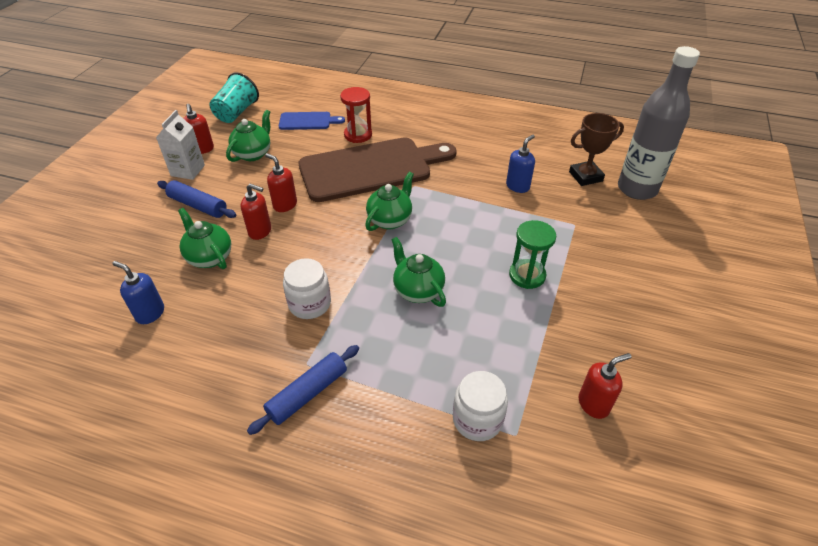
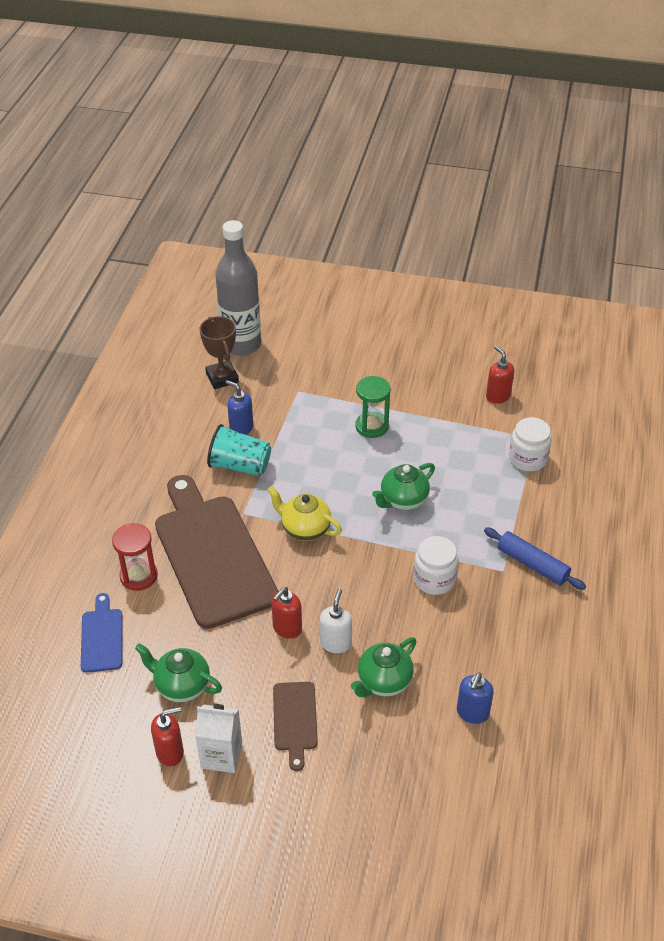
camera: 95 degrees left, 0 degrees up
(198, 205) = (295, 720): blue rolling pin -> brown cutting board
(236, 112) = (72, 733): turquoise cup -> turquoise cup (240, 465)
(260, 231) = (335, 643): red soap dispenser -> white soap dispenser
(390, 220) = (305, 529): green teapot -> yellow teapot

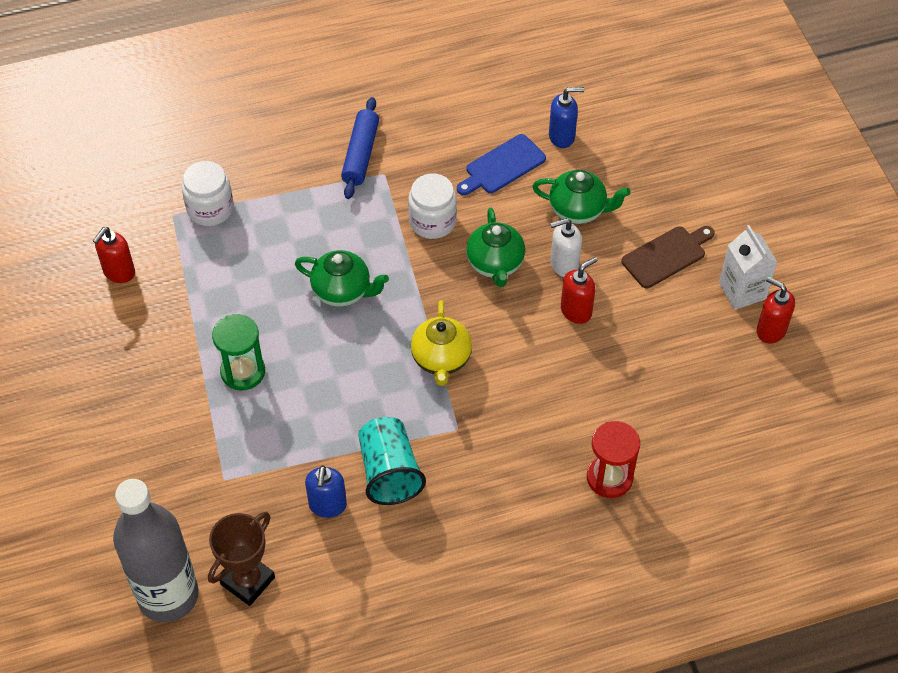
camera: 120 degrees left, 10 degrees up
(102, 637) = (704, 463): blue cutting board -> blue cutting board (502, 166)
(182, 685) = (701, 361): green teapot -> green teapot (495, 264)
(212, 554) = (534, 425): brown cutting board -> none
(287, 628) = (576, 311): red soap dispenser -> red soap dispenser turned 45 degrees counterclockwise

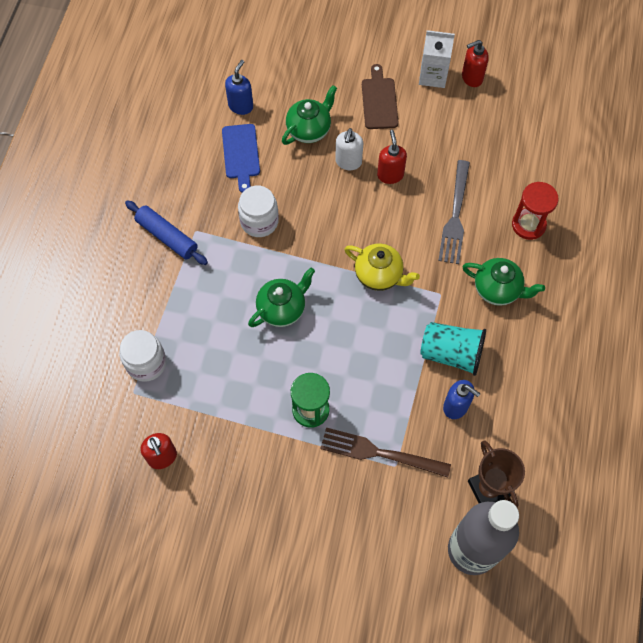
camera: 60 degrees left, 10 degrees up
(230, 457) = (379, 453): none -> brown fork
(495, 264) = (321, 202): green teapot -> green teapot (497, 289)
(567, 398) = (455, 216): none -> grey fork

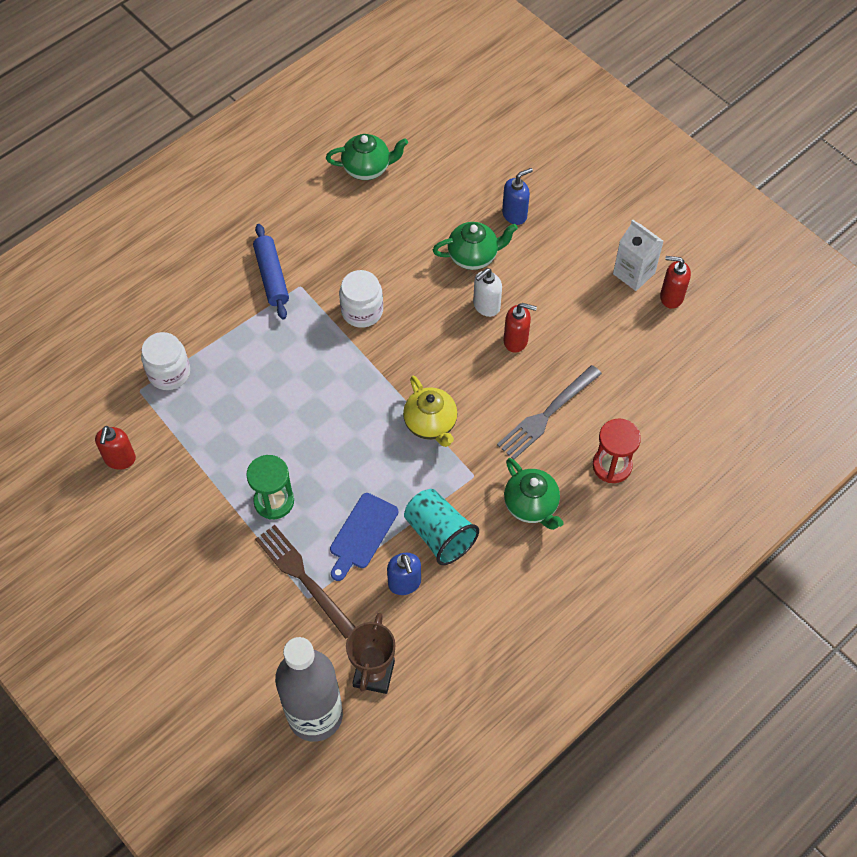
camera: 35 degrees right, 5 degrees down
(241, 106) = (428, 199): blue soap dispenser -> blue soap dispenser (514, 214)
(241, 154) = (393, 242): blue cutting board -> blue cutting board (362, 534)
(282, 309) = (320, 399): green teapot -> green teapot (367, 168)
(379, 100) = (562, 267): brown cutting board -> none
(390, 175) = (516, 340): red soap dispenser -> red soap dispenser turned 75 degrees clockwise

